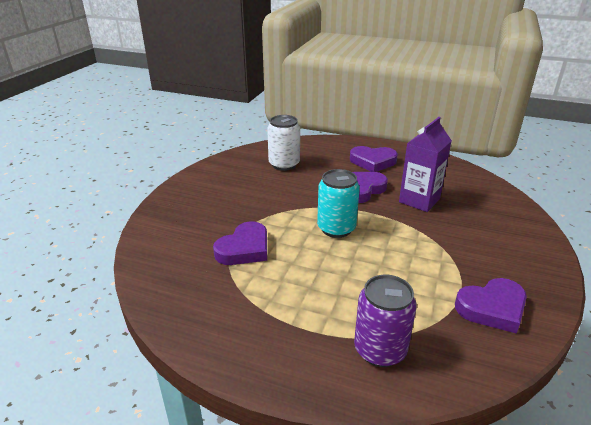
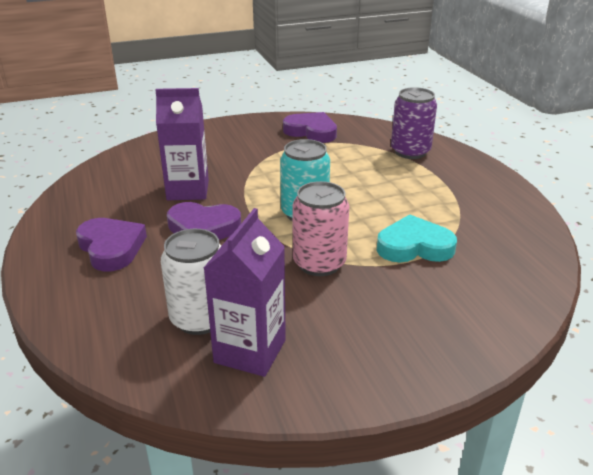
camera: 130 degrees left, 0 degrees up
(244, 248) = (414, 246): purple heart -> turquoise heart
(247, 167) = (250, 351): none -> purple carton
(278, 208) = (319, 263): none -> pink can

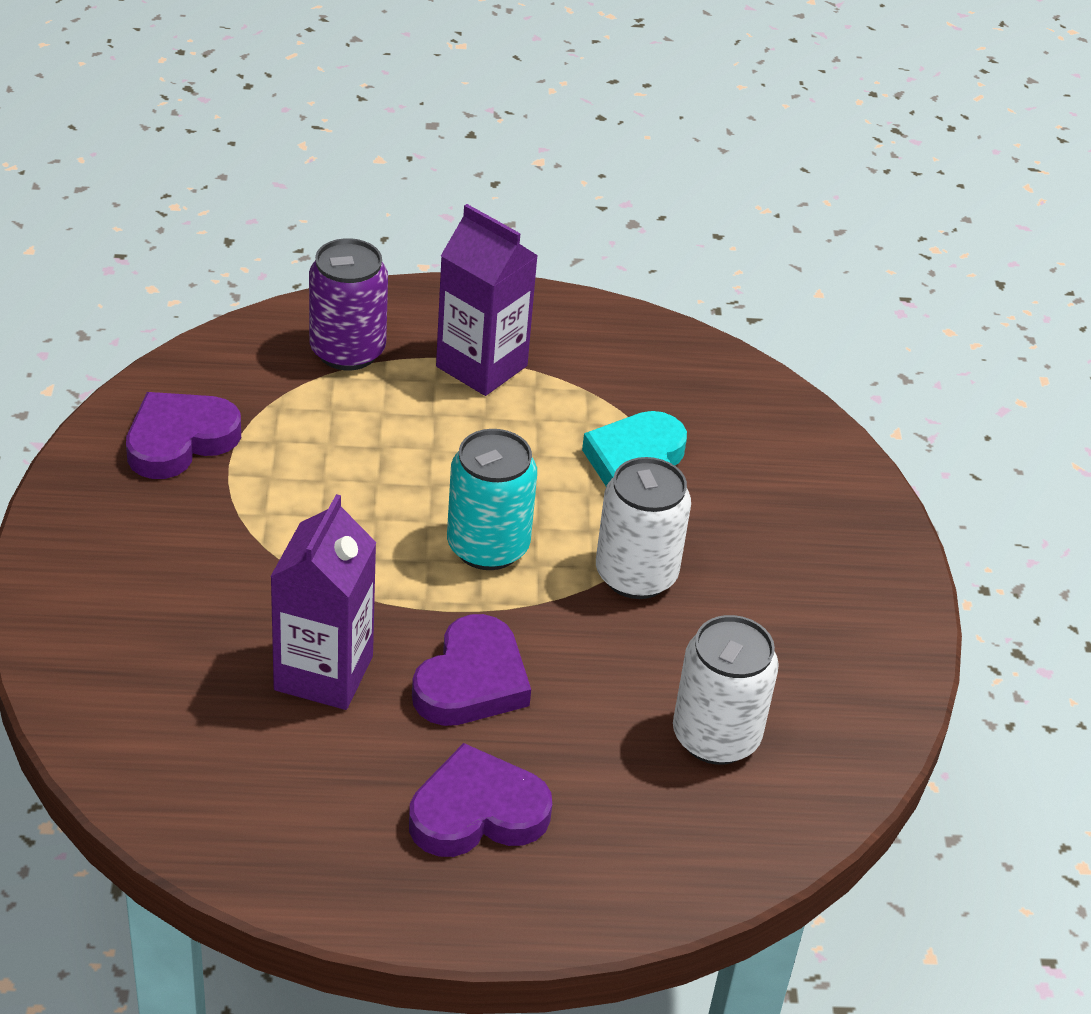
camera: 75 degrees left, 10 degrees up
(250, 351) = (802, 701): purple carton -> purple carton (481, 366)
(319, 263) = (636, 575): pink can -> white can

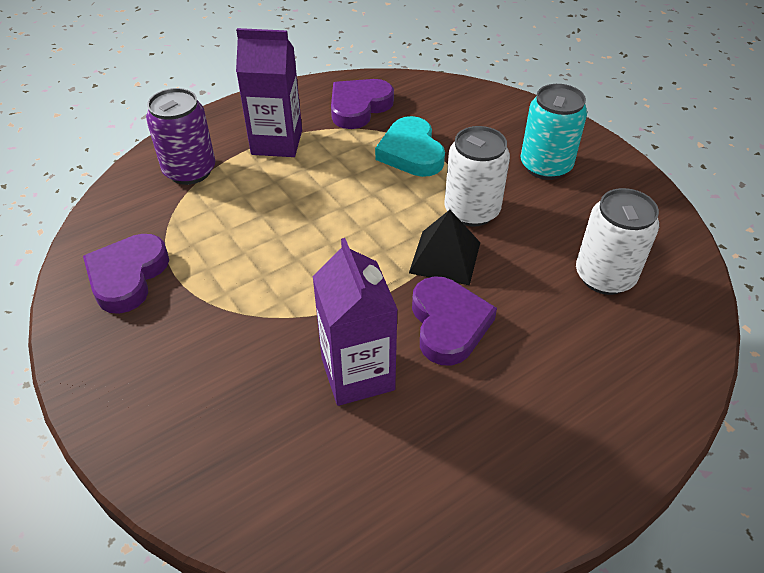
camera: 30 degrees left, 5 degrees up
(477, 812) = (534, 406): purple heart -> purple heart (359, 107)
(488, 546) = (378, 239): turquoise can -> turquoise can (545, 166)
(545, 609) = (445, 257): none -> black pyramid

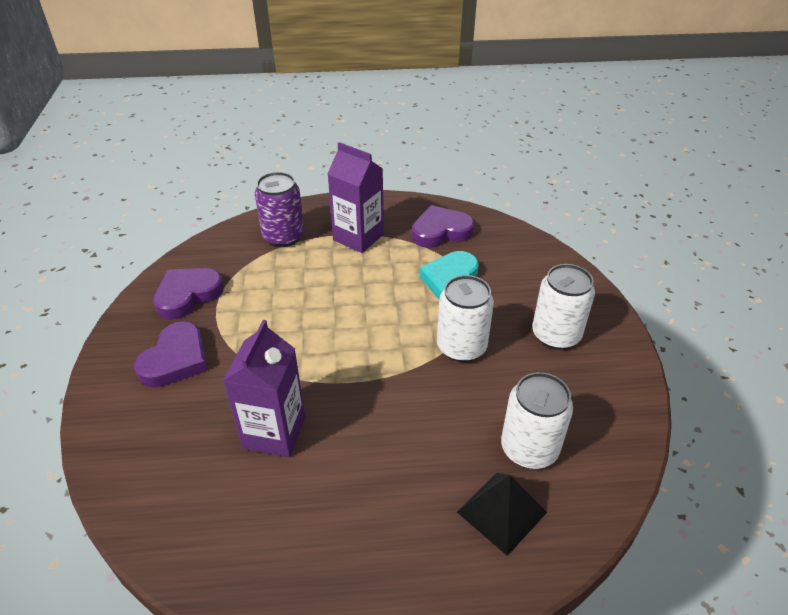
camera: 30 degrees right, 5 degrees down
(445, 257) = (409, 375): black pyramid -> black pyramid (501, 512)
(448, 324) = (369, 427): purple heart -> purple heart (176, 359)
(545, 166) = (556, 335): turquoise can -> white can

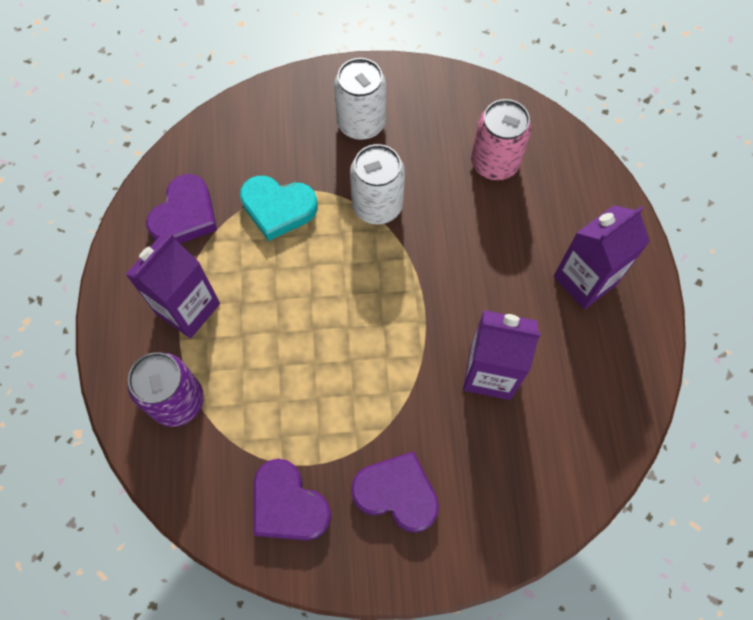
camera: 90 degrees left, 25 degrees up
(376, 535) = (585, 280): none -> purple carton
(440, 231) = (185, 215): purple heart -> purple heart turned 135 degrees counterclockwise
(501, 512) = (555, 189): black pyramid -> none
(529, 449) = (494, 163): white can -> pink can

